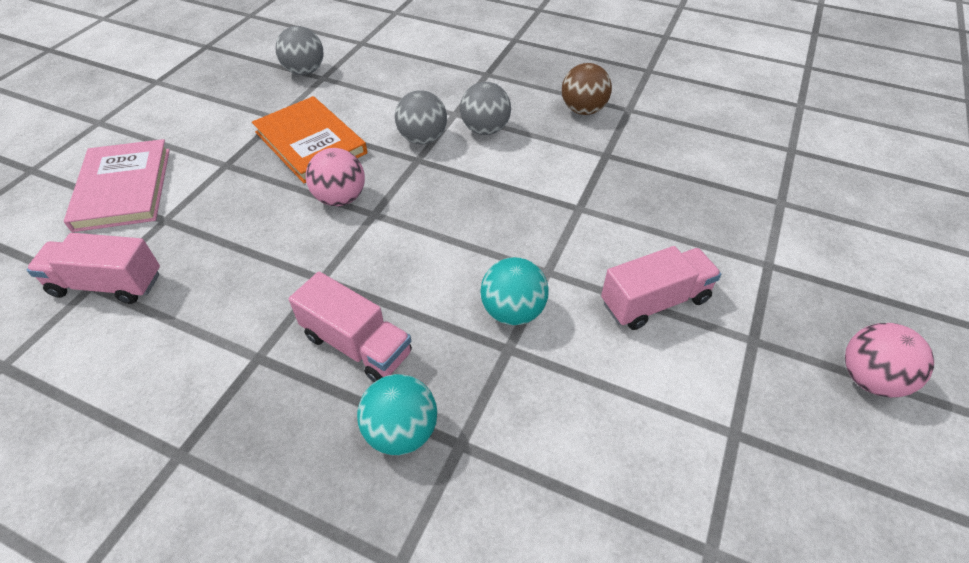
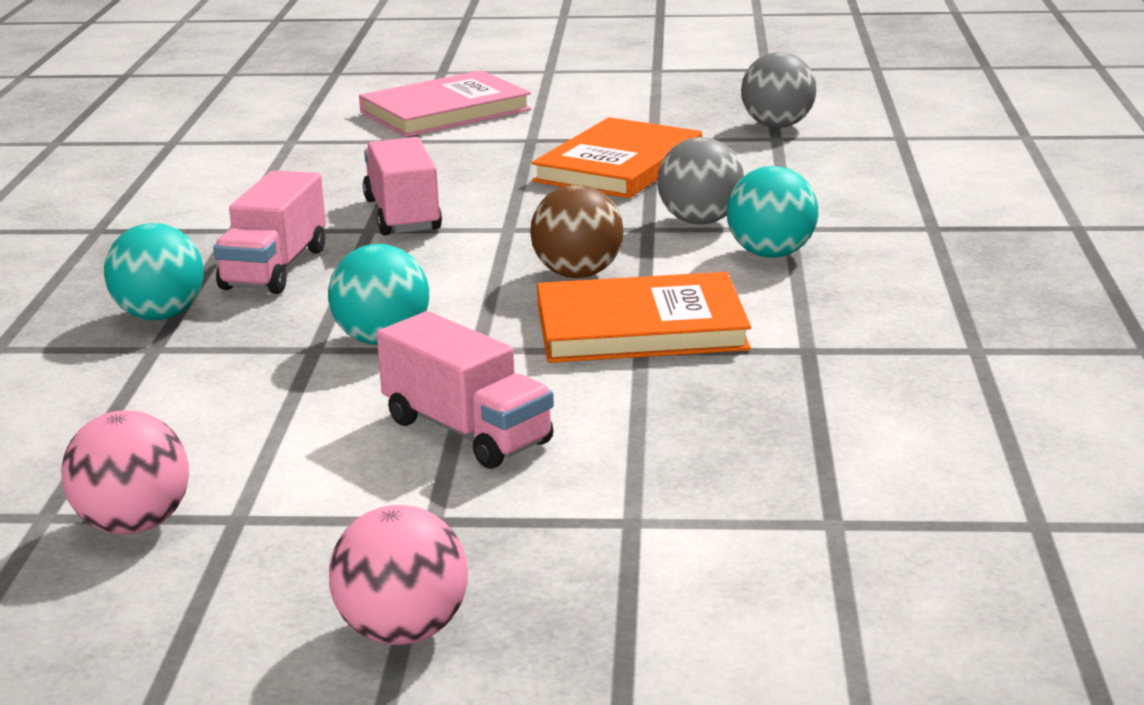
camera: 70 degrees right, 25 degrees down
(107, 284) = (296, 146): pink truck -> pink truck (403, 215)
(340, 198) = (521, 205): pink ball -> pink ball (134, 525)
(485, 130) = (771, 254): grey ball -> turquoise ball
(552, 200) = (640, 327): none -> orange book
(583, 110) = (920, 313): brown ball -> brown ball (578, 274)

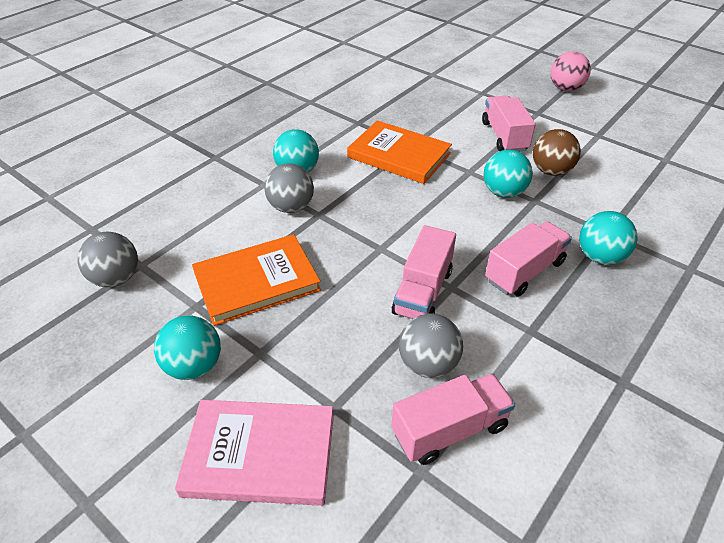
camera: 145 degrees left, 20 degrees up
(134, 525) = (633, 144): pink ball -> none
(280, 160) = (450, 430): none -> pink truck
(340, 180) = (428, 364): none -> grey ball
(578, 274) = (387, 196): brown ball -> brown ball (551, 171)
(582, 119) = (194, 366): none -> turquoise ball

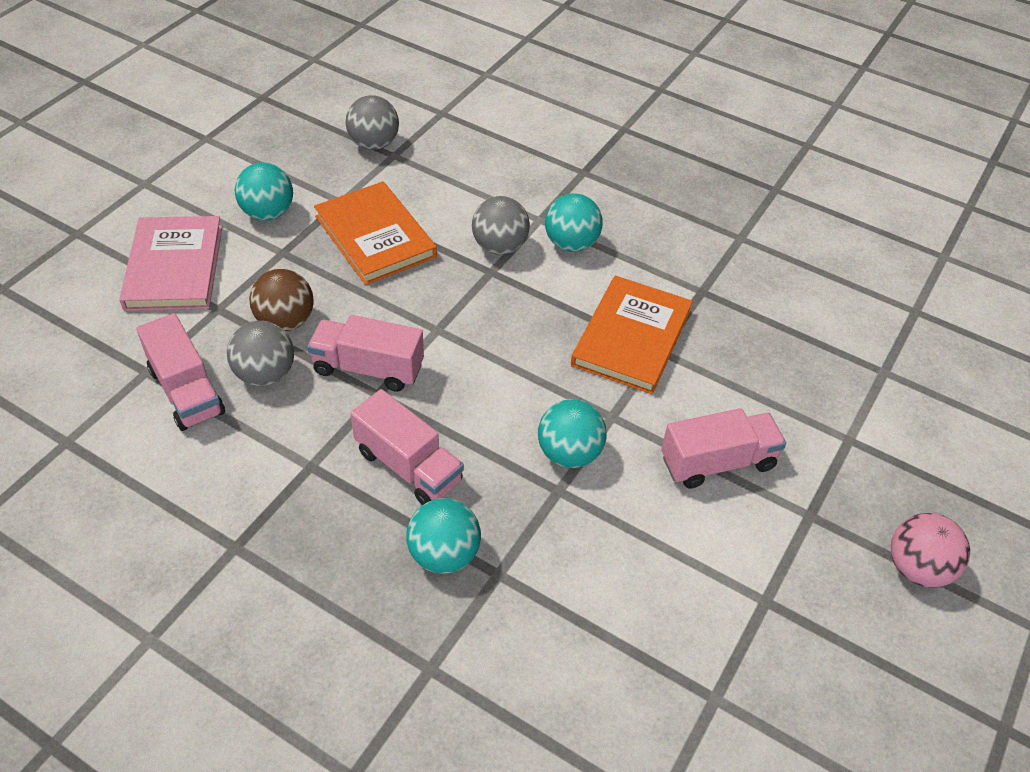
camera: 80 degrees right, 5 degrees up
(551, 171) = (636, 517): brown ball -> brown ball (285, 321)

